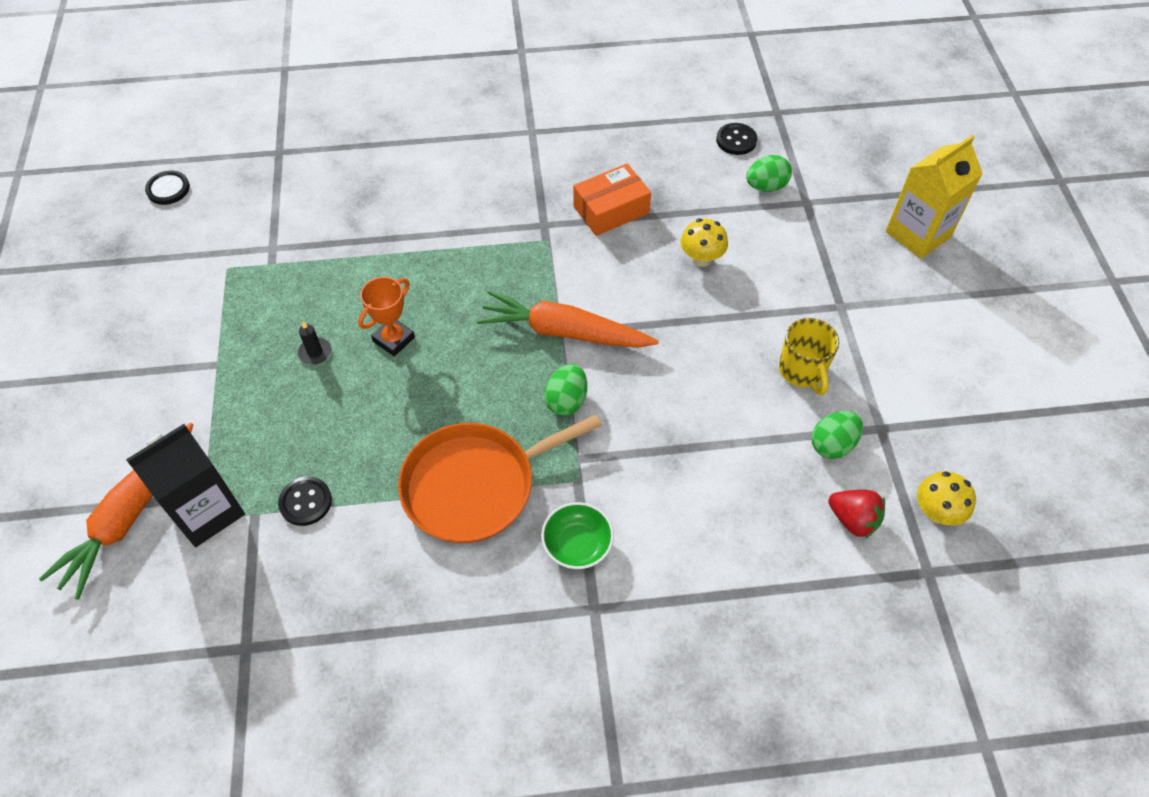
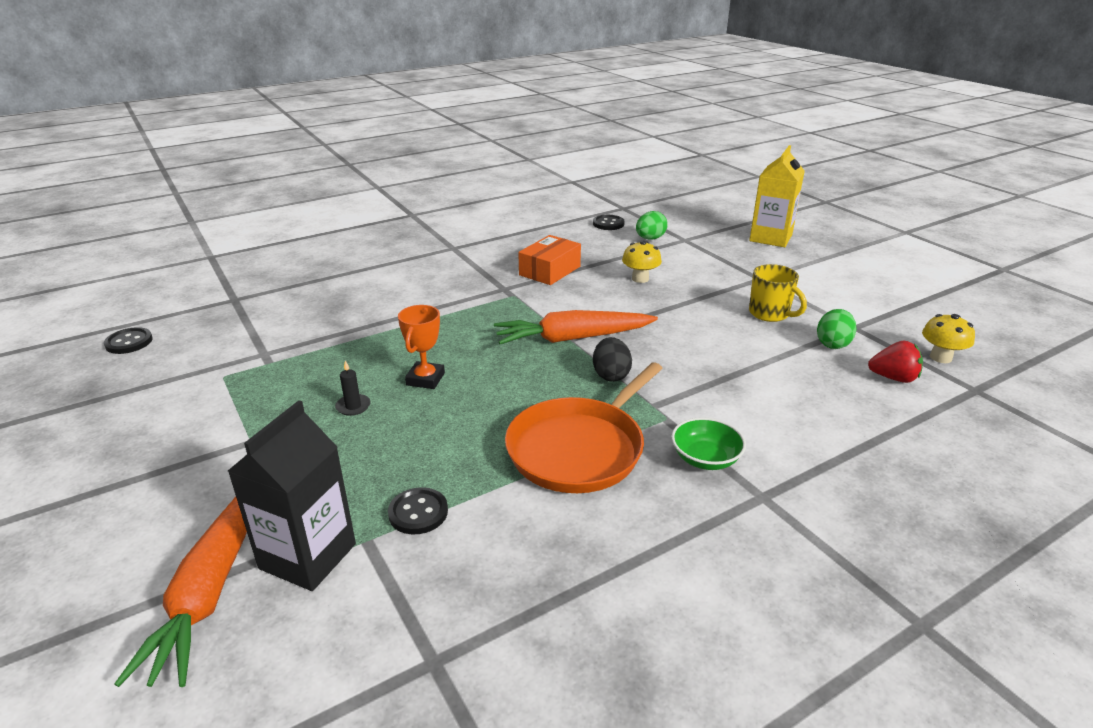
camera: 25 degrees left, 25 degrees down
(566, 401) = (611, 375): green egg -> black egg

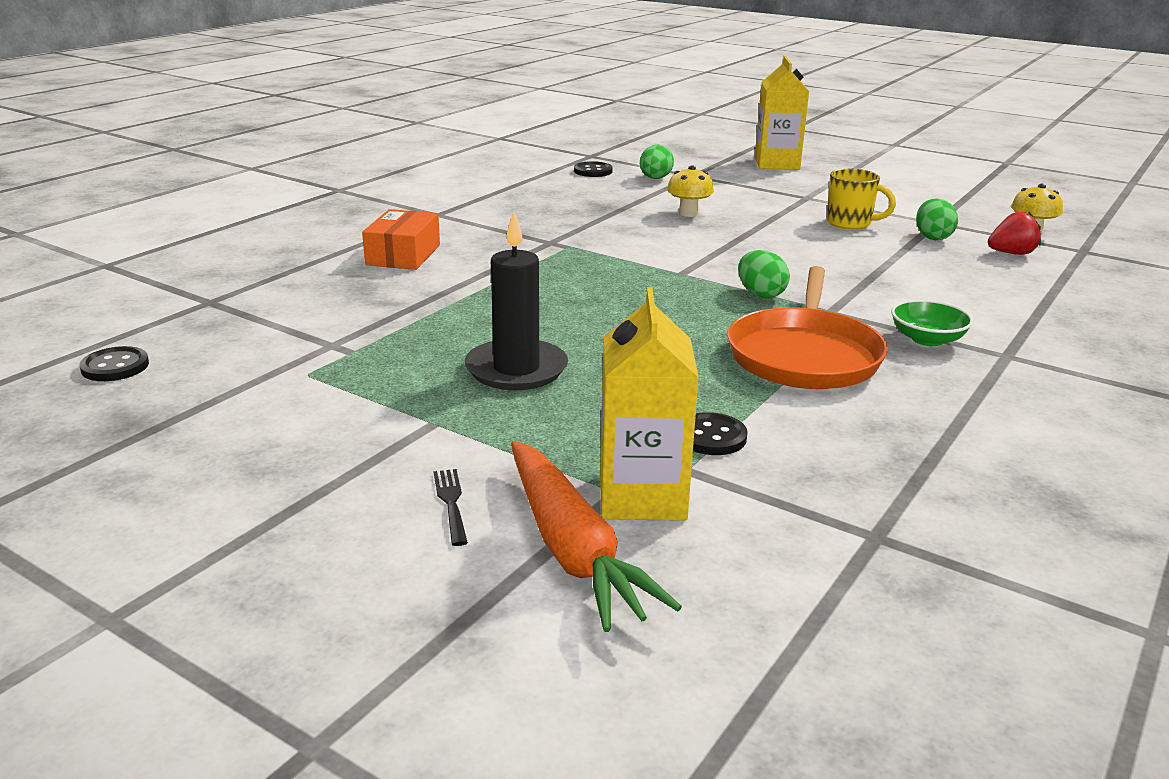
camera: 25 degrees left, 5 degrees down
(184, 519) = (451, 503): none -> black fork
(308, 556) = (642, 496): black carton -> yellow carton
(353, 406) = (516, 369): black candle -> black candle, size x2.32
(425, 379) = (568, 332): orange trophy -> none
(549, 271) = (581, 219): orange box -> orange box (403, 255)
(572, 338) = (683, 272): orange carrot -> none
(611, 375) = (760, 294): black egg -> green egg

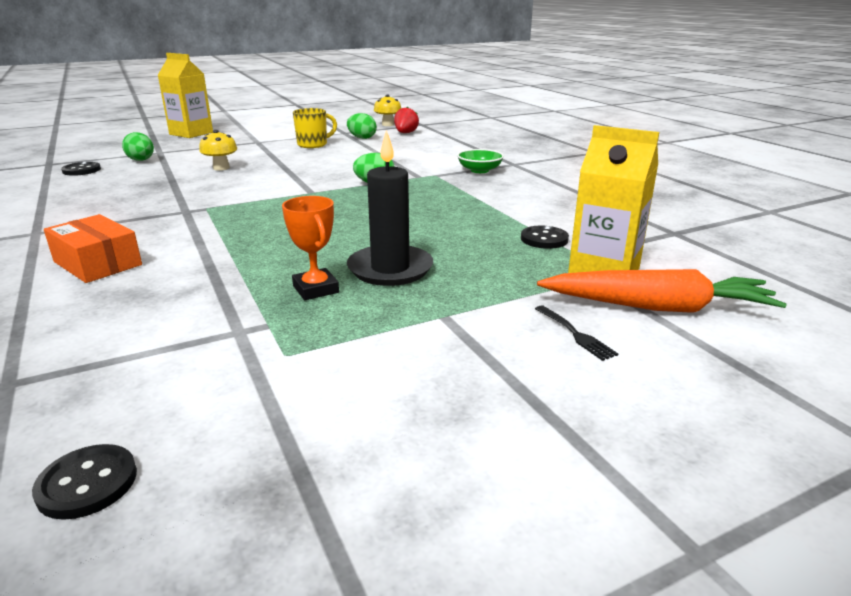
camera: 60 degrees left, 0 degrees up
(435, 349) = (316, 289): none -> orange trophy
(451, 503) = (575, 334): black fork -> black fork turned 135 degrees counterclockwise
(804, 355) = (467, 195): orange pan -> none

